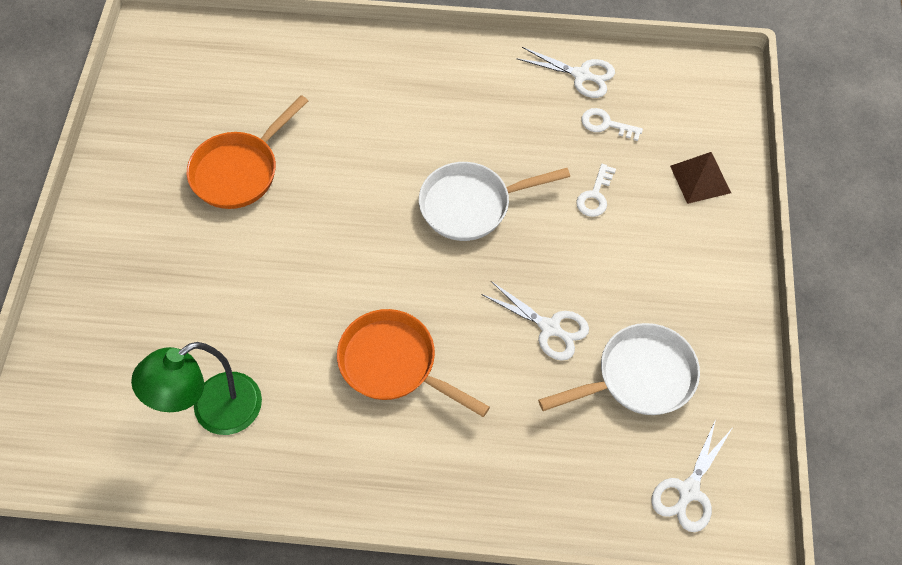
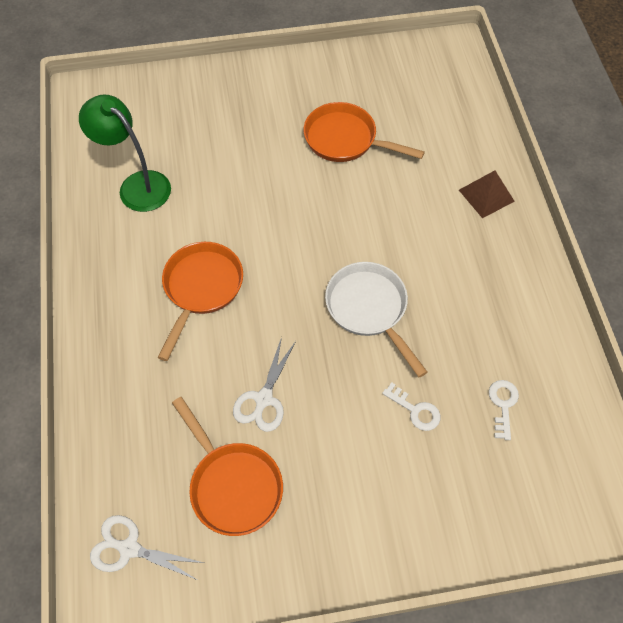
camera: 75 degrees right, 0 degrees up
(581, 75) = (553, 370): white scissors -> none
(595, 196) = (415, 410): white key -> white key turned 150 degrees counterclockwise
(639, 377) = (233, 485): white pan -> orange pan
(700, 179) = (471, 508): brown pyramid -> brown pyramid (486, 195)

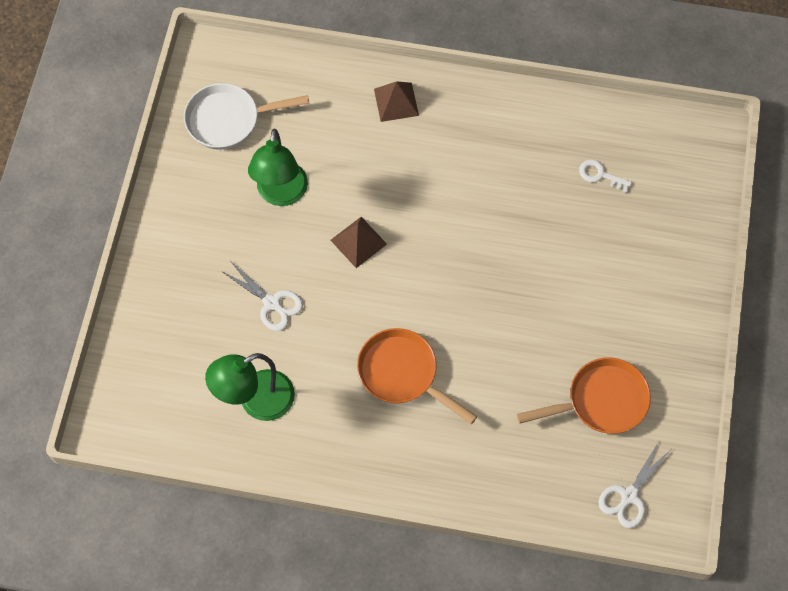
camera: 70 degrees left, 5 degrees up
(263, 399) = (532, 354): white scissors -> white scissors (271, 303)
(324, 211) = (358, 242): none -> brown pyramid
(345, 139) = (281, 194): orange pan -> green lamp
(369, 309) = (476, 241): white pan -> white pan (228, 120)
(415, 410) = (583, 240): white key -> none

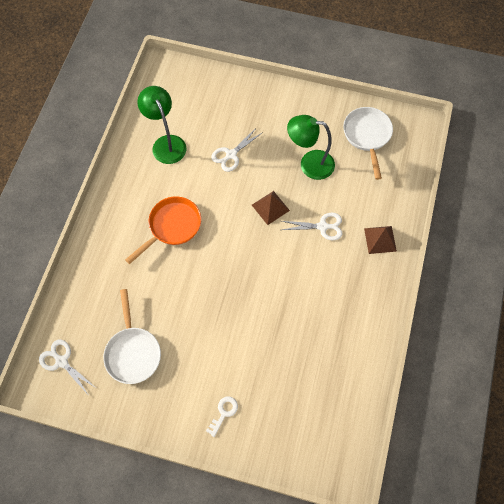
camera: 95 degrees right, 0 degrees up
(383, 173) = (322, 226): none -> white scissors
(600, 175) = (313, 377): white key -> white key (224, 413)
(601, 401) = (133, 352): orange pan -> white pan

